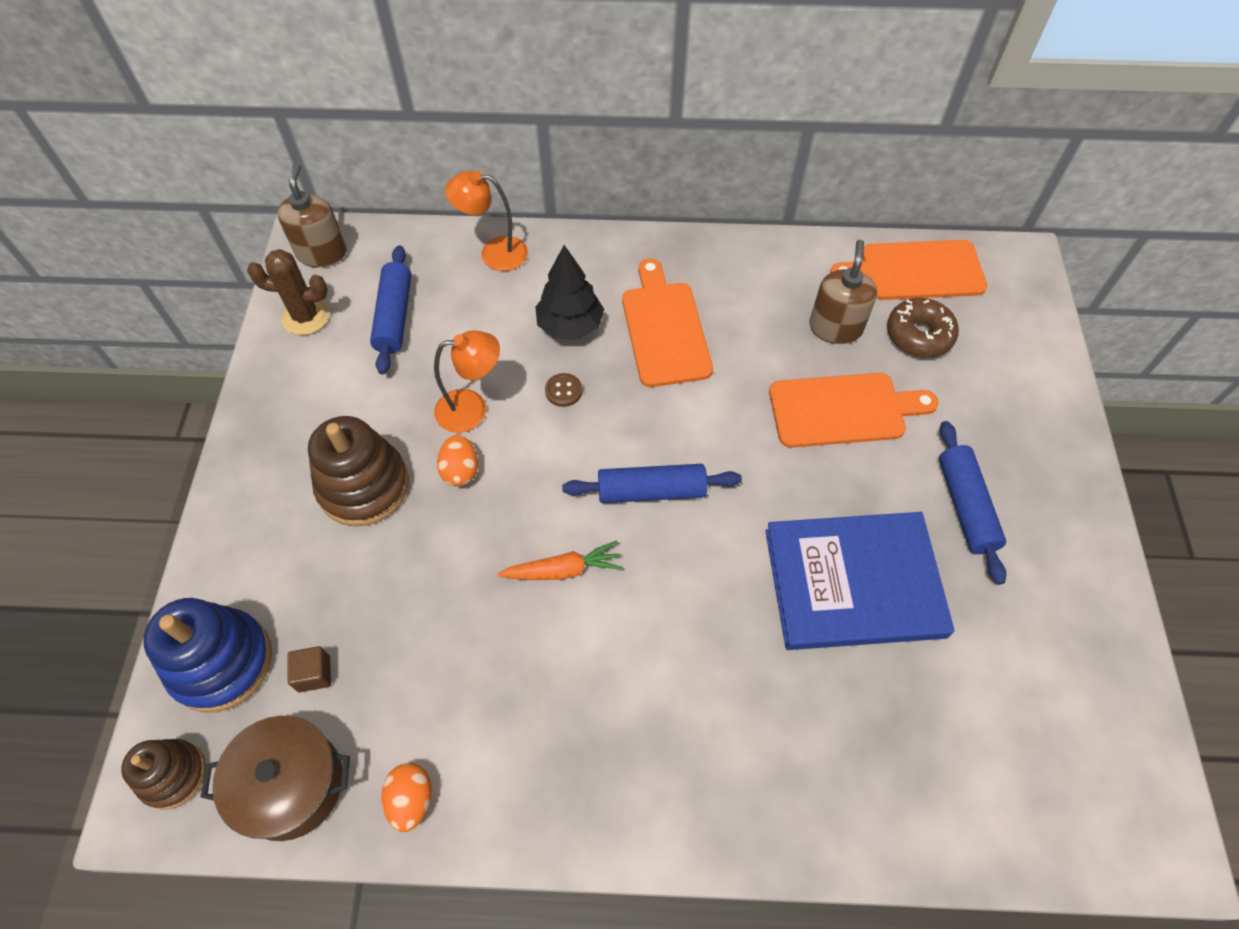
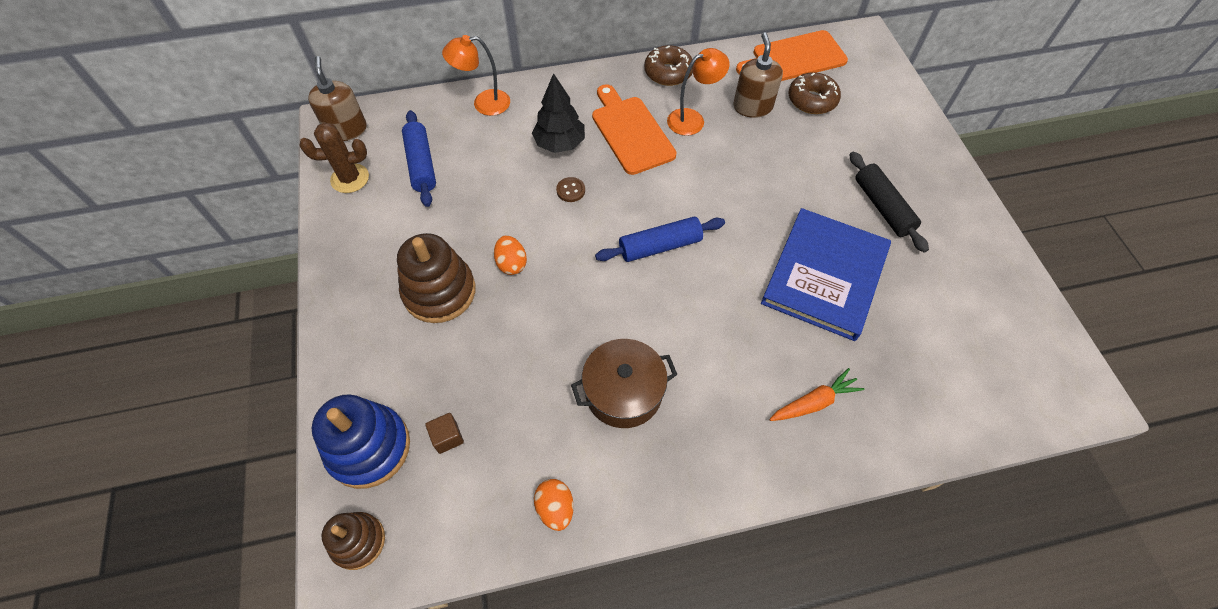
camera: 15 degrees left, 0 degrees up
(291, 784) = (457, 522): brown pot -> brown pot (623, 392)
(472, 409) = (505, 218): orange lamp -> orange lamp (692, 119)
(563, 570) = (614, 316): orange carrot -> orange carrot (814, 402)
(739, 258) = (668, 72): none -> brown donut
(843, 410) = (777, 161): orange cutting board -> none
(853, 582) = (824, 275): blue book -> blue book turned 45 degrees counterclockwise
(965, 506) = (882, 207): blue rolling pin -> black rolling pin

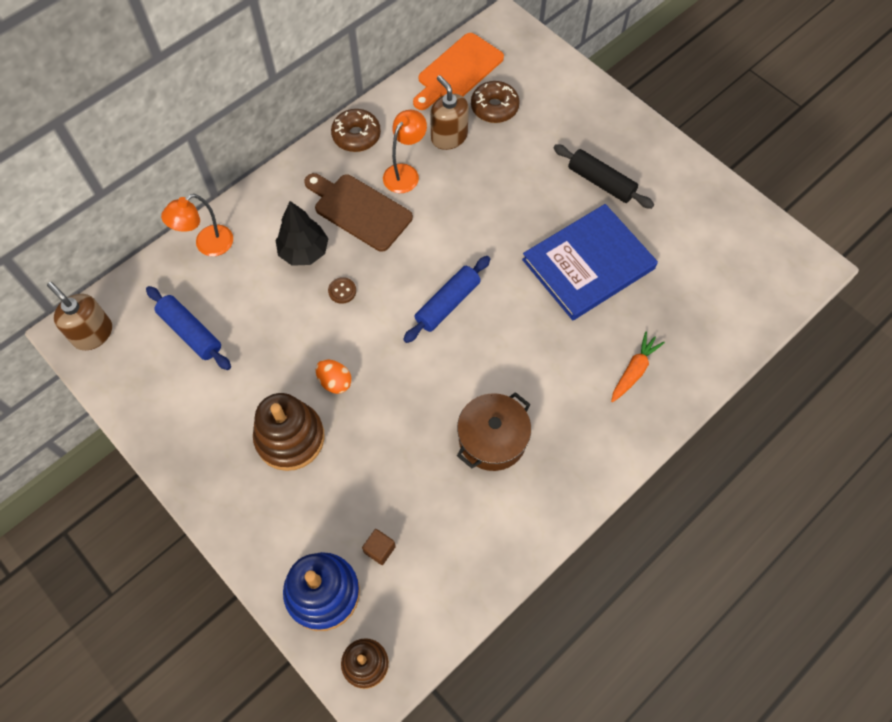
camera: 30 degrees left, 5 degrees up
(350, 178) = (133, 379): brown cactus -> none
(555, 508) = (496, 553): orange egg -> none
(630, 132) = (359, 210): orange cutting board -> brown cutting board
(824, 275) = (588, 264): blue book -> blue book turned 60 degrees clockwise

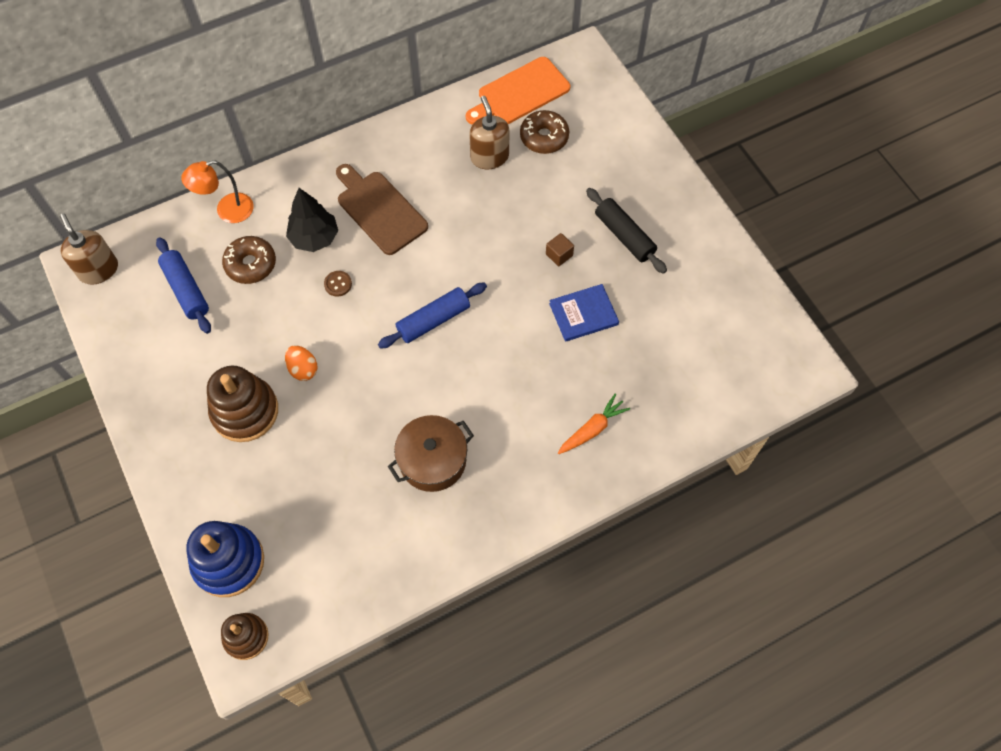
camera: 15 degrees right, 0 degrees up
(356, 136) = (400, 136): brown donut -> brown donut (251, 264)
(379, 549) = (293, 536): brown cube -> brown cube (559, 255)
(405, 173) = (435, 183): orange lamp -> none
(588, 264) = (583, 314): blue book -> blue book, size x0.54

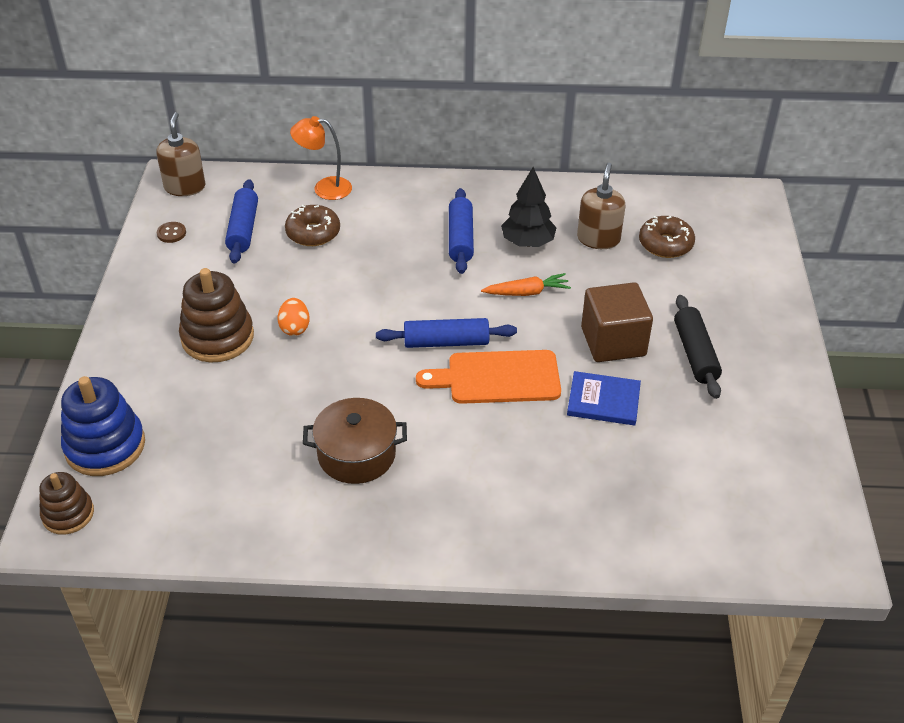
camera: 30 degrees right, 20 degrees down
(314, 238) = (385, 236): black tree -> black tree (528, 242)
(338, 284) = (378, 278): brown button -> brown button (171, 233)
(379, 210) = (460, 238): brown cutting board -> blue rolling pin
(520, 93) = (665, 203): orange cutting board -> orange cutting board (497, 378)
(559, 255) = (613, 342): brown cube -> brown cube, size x2.31
(592, 429) = (541, 504): orange carrot -> orange carrot (526, 292)

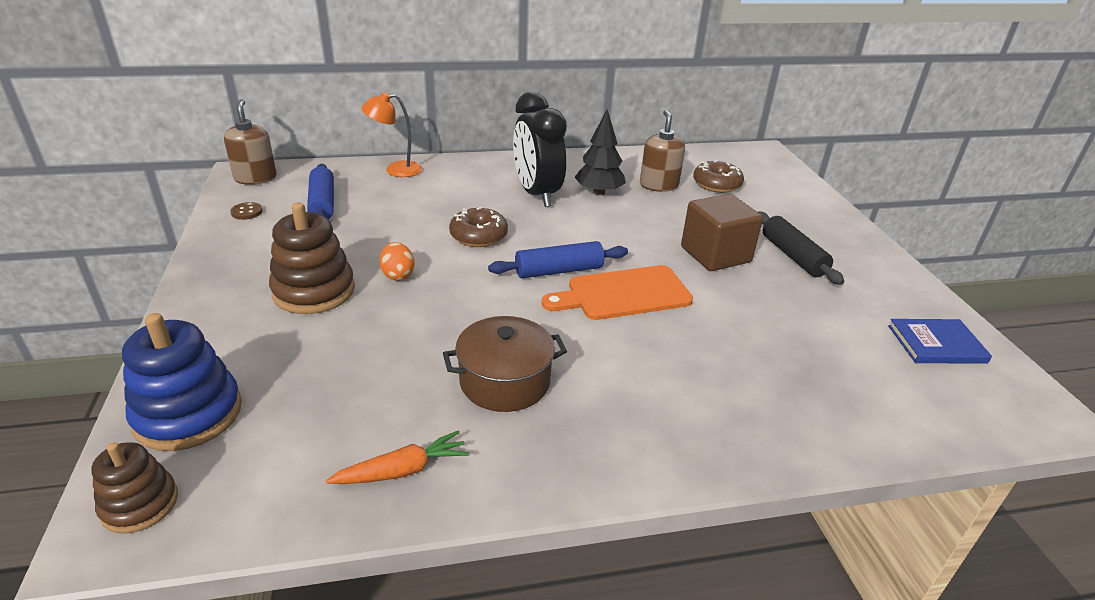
camera: 15 degrees left, 10 degrees down
(313, 233) = (394, 201): brown donut -> brown donut (478, 236)
(460, 238) = (537, 194): blue rolling pin -> black clock
(526, 292) = (616, 226): orange carrot -> orange carrot (402, 470)
(603, 400) = (735, 301): blue book -> blue book (936, 344)

